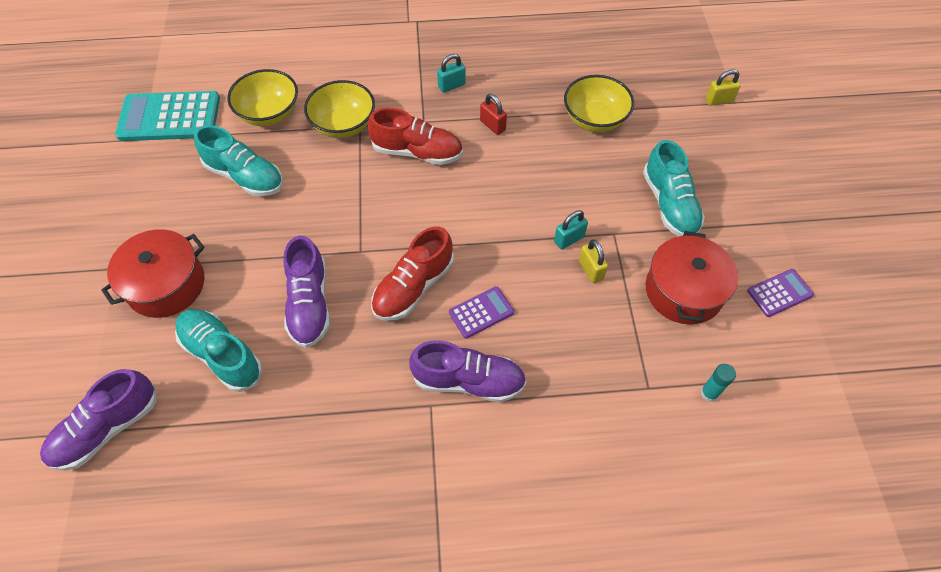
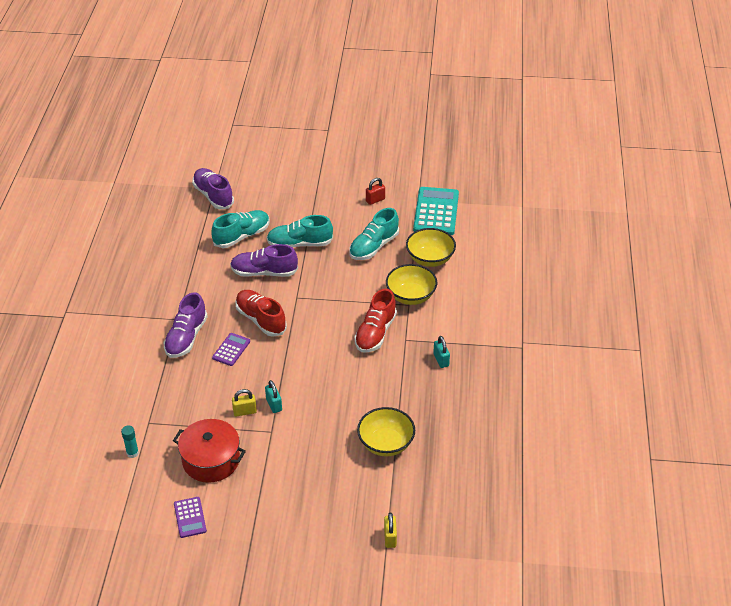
camera: 100 degrees right, 15 degrees down
(166, 284) = (297, 214): red pot -> none
(481, 312) = (231, 349): purple calculator -> purple calculator turned 135 degrees counterclockwise
(492, 125) = (392, 379): red padlock -> red padlock (375, 200)
(669, 204) = (288, 472): turquoise shoe -> turquoise shoe (299, 244)

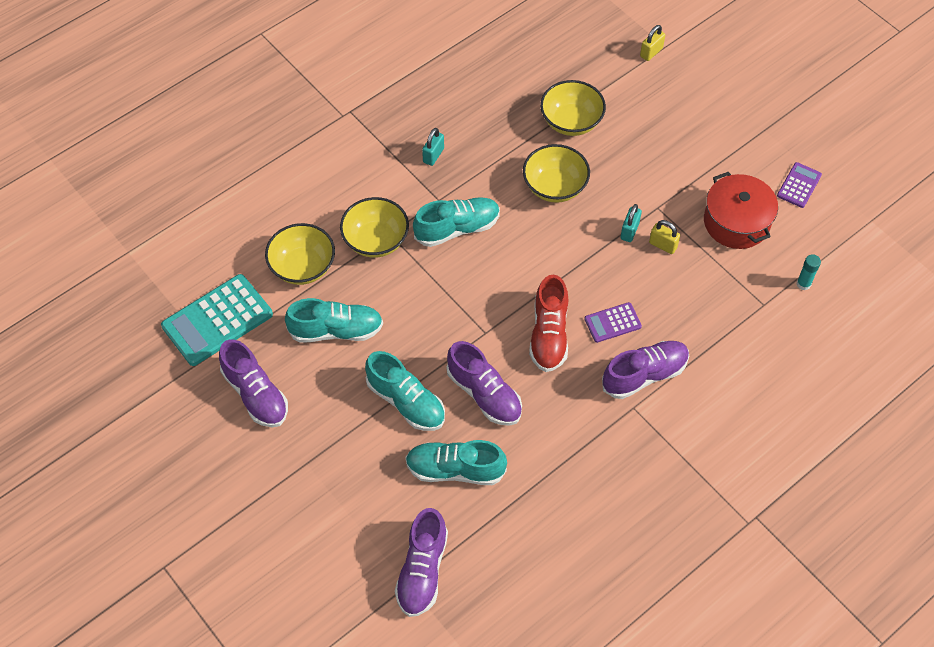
camera: 135 degrees left, 15 degrees up
(348, 396) = (554, 187): none -> yellow bowl
(375, 200) = (255, 394): red padlock -> purple shoe
(375, 333) = (457, 228): red shoe -> turquoise shoe

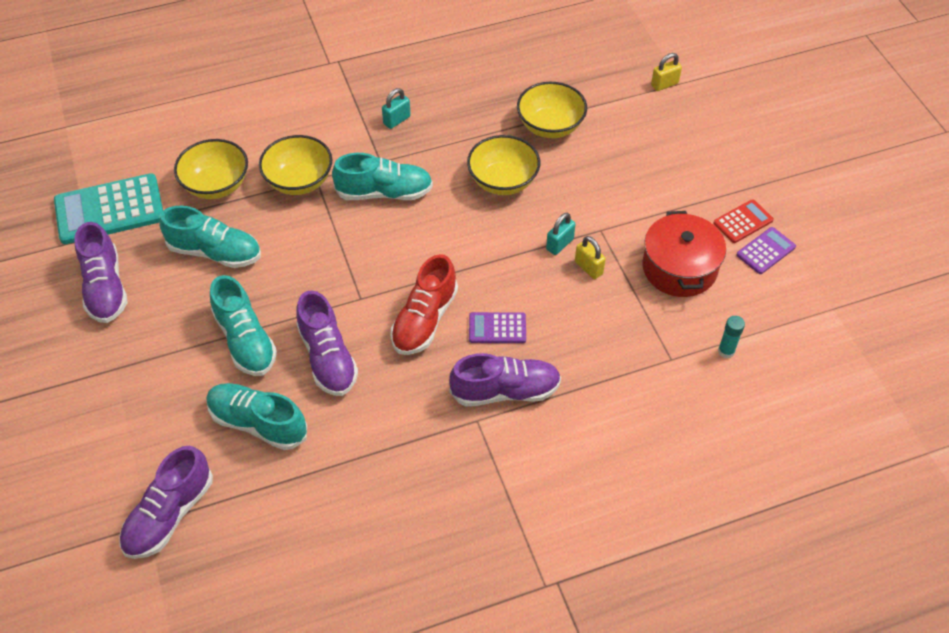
camera: 20 degrees right, 5 degrees down
(770, 164) = (743, 221): none -> red calculator

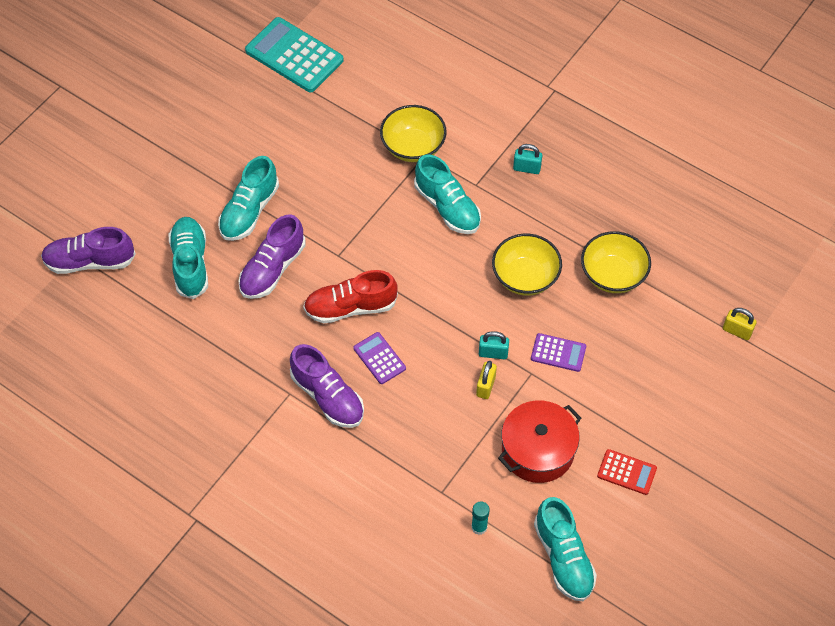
camera: 55 degrees right, 5 degrees up
(105, 288) = (229, 102): purple shoe -> none
(215, 252) = (308, 141): turquoise shoe -> turquoise shoe (563, 557)
(216, 185) = (367, 100): yellow bowl -> none
(765, 251) = (608, 505): purple calculator -> purple calculator (558, 352)

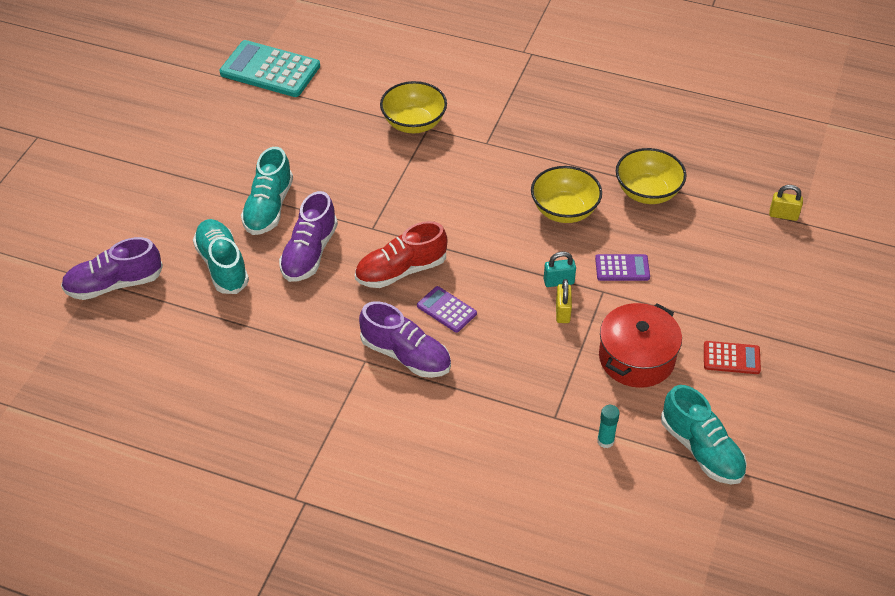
camera: 15 degrees left, 10 degrees down
(447, 207) = (466, 166): turquoise shoe -> none
(527, 168) = (530, 120): turquoise padlock -> none

